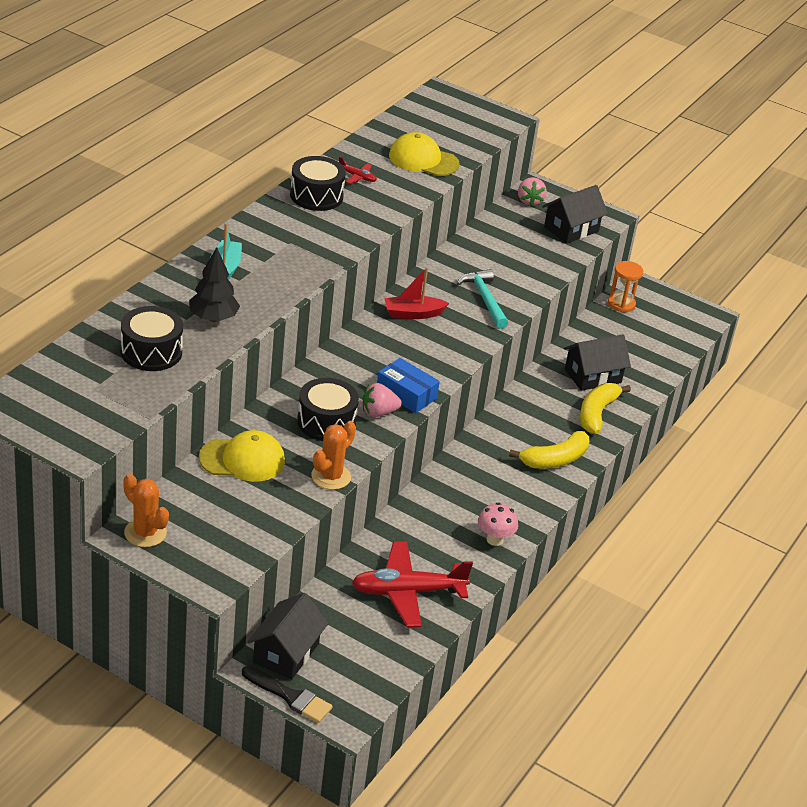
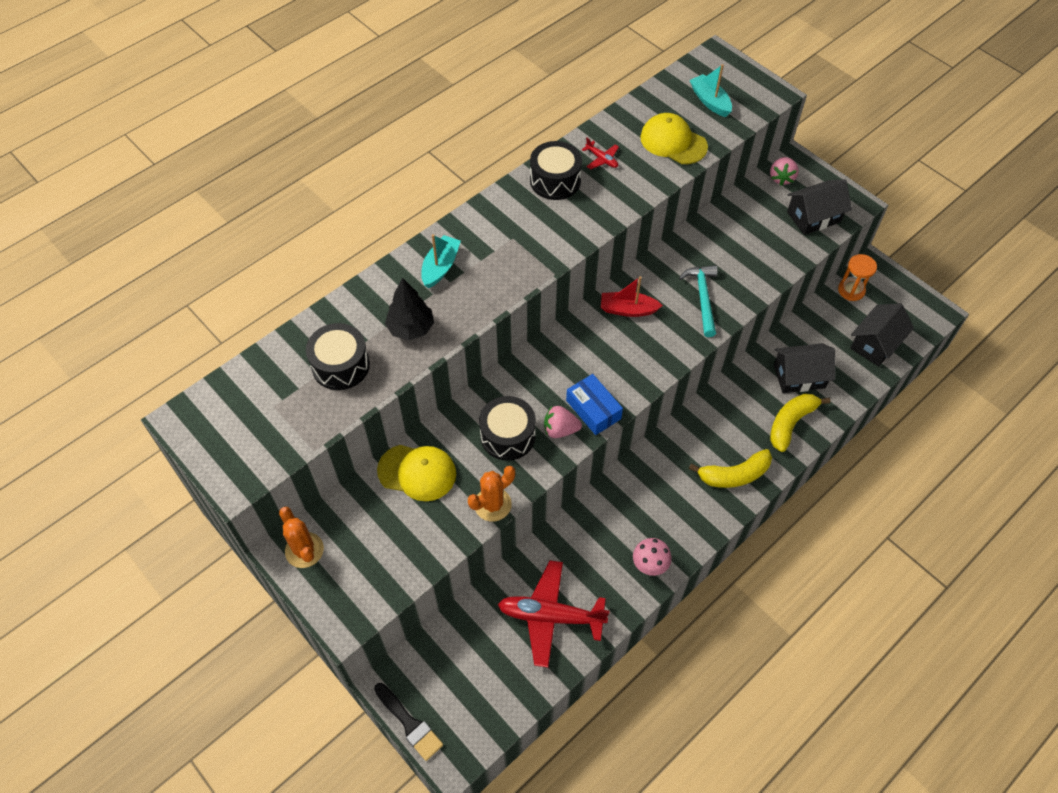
camera: 20 degrees right, 20 degrees up
(286, 653) = (420, 671): black house -> black house (875, 344)
(448, 127) = (710, 101): none -> turquoise boat

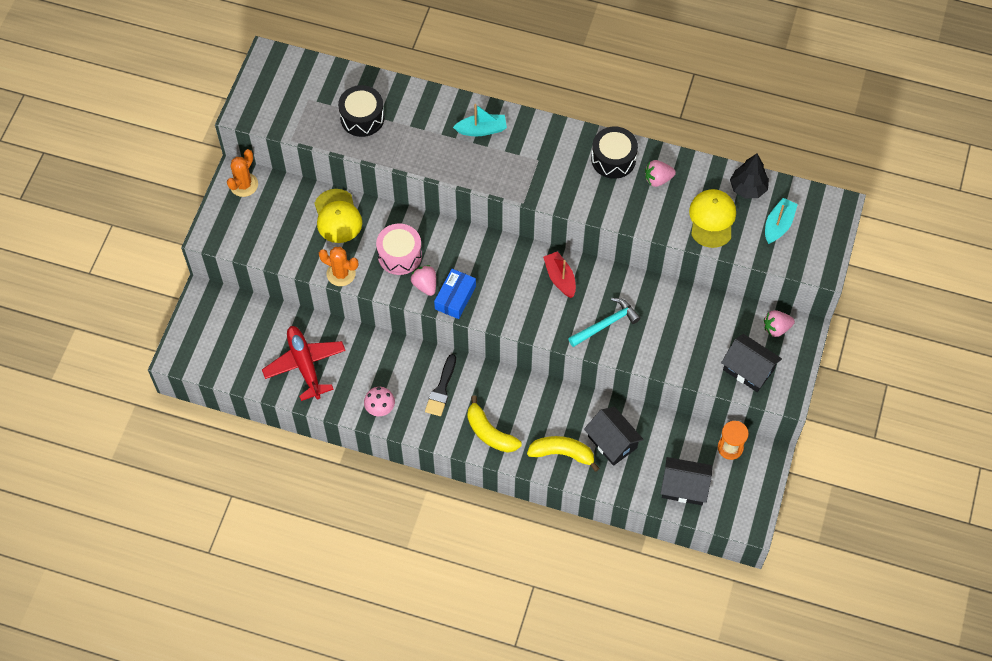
camera: 60 degrees right, 5 degrees up
(410, 724) = (186, 321): black brush -> black brush (441, 389)
(411, 328) = (418, 141): black tree -> black tree (748, 188)
(508, 436) = (399, 255): black drum -> pink drum
(602, 159) = (658, 179): red plane -> pink strawberry

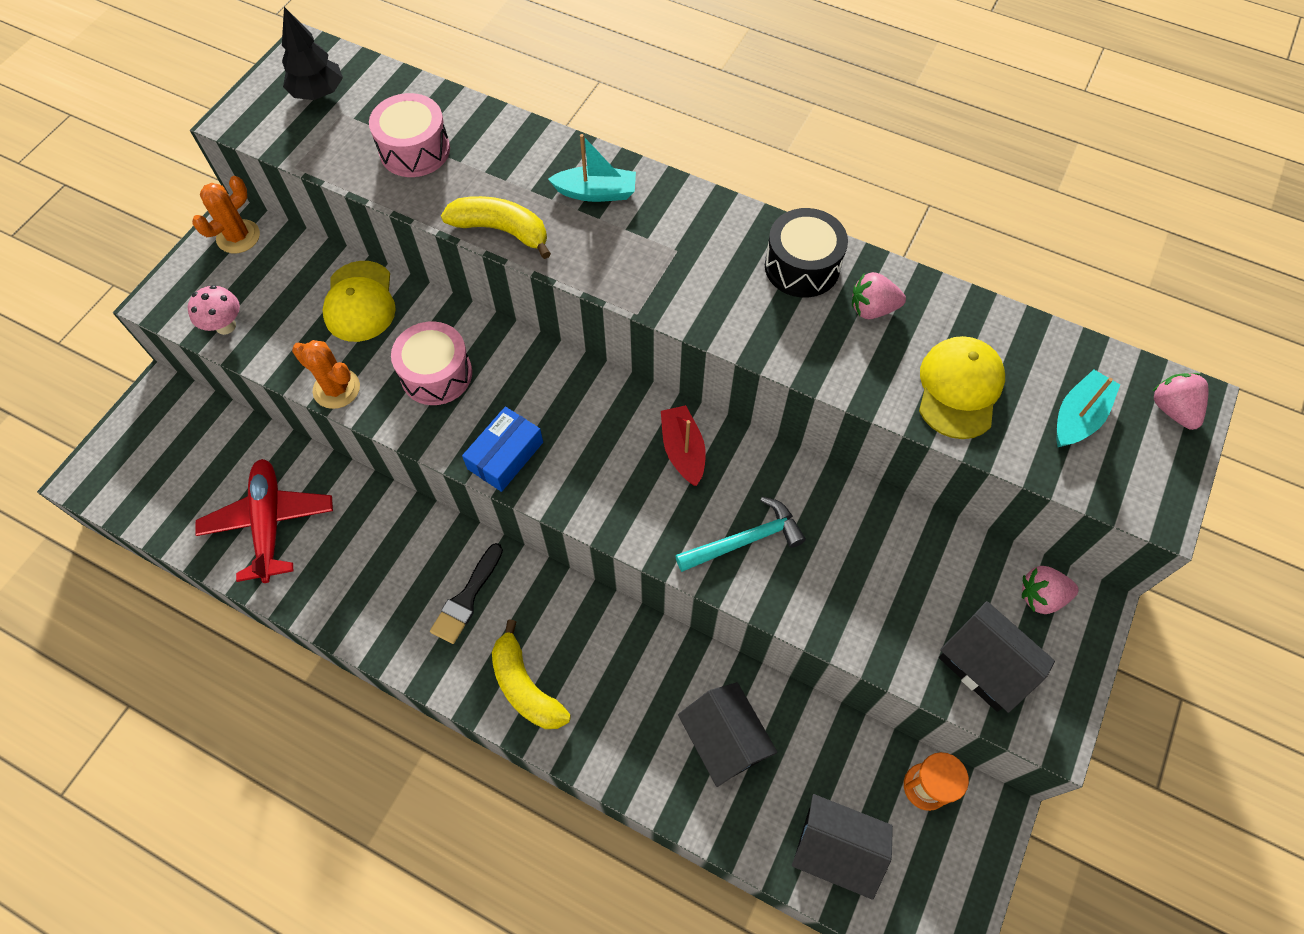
camera: 10 degrees right, 0 degrees up
(362, 118) = (415, 150): black drum -> pink drum
(380, 409) = (362, 614): pink mushroom -> pink mushroom (225, 326)
(425, 285) = (463, 427): pink strawberry -> pink strawberry (1172, 409)
(562, 453) = (637, 745): yellow banana -> yellow banana (501, 230)
(748, 188) = (1028, 346): black tree -> black tree (318, 93)

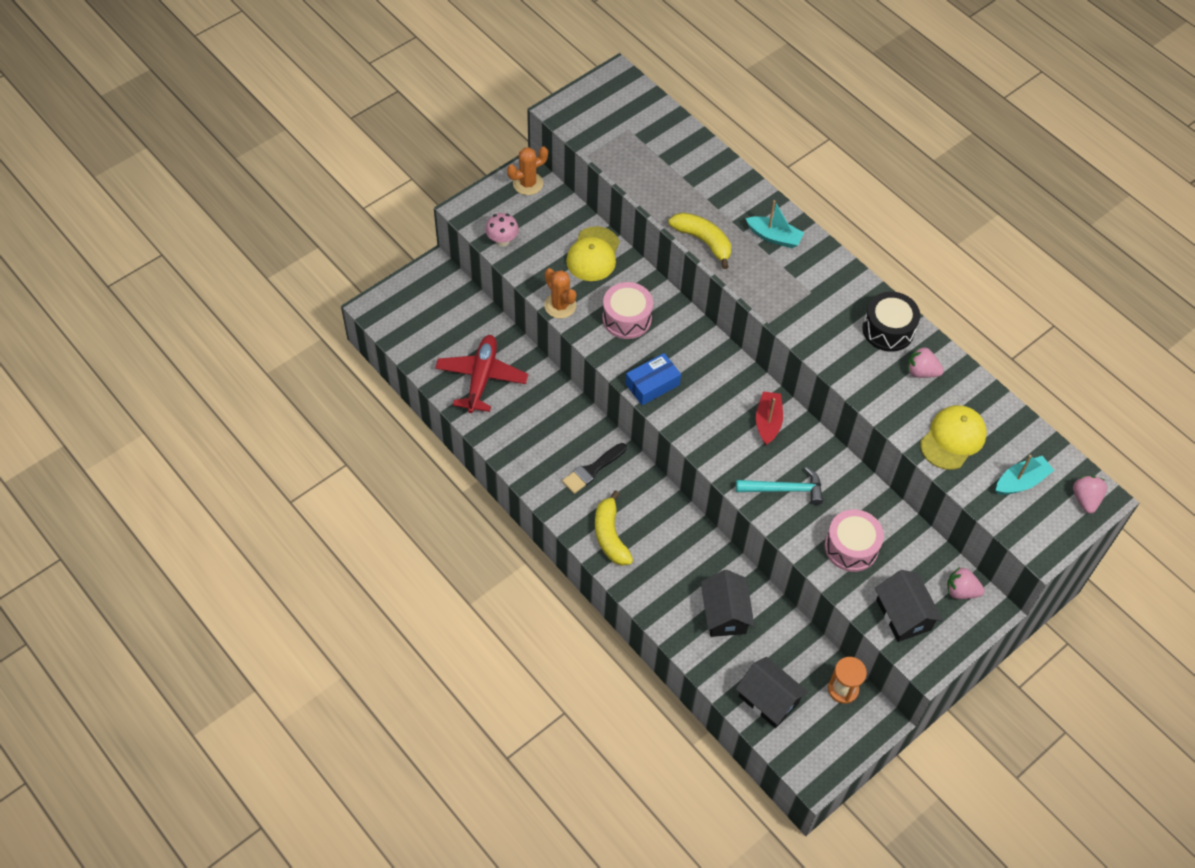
camera: 20 degrees right, 5 degrees down
(318, 93) = (617, 109): black tree -> none
(415, 150) = (666, 169): pink drum -> pink drum (851, 547)

